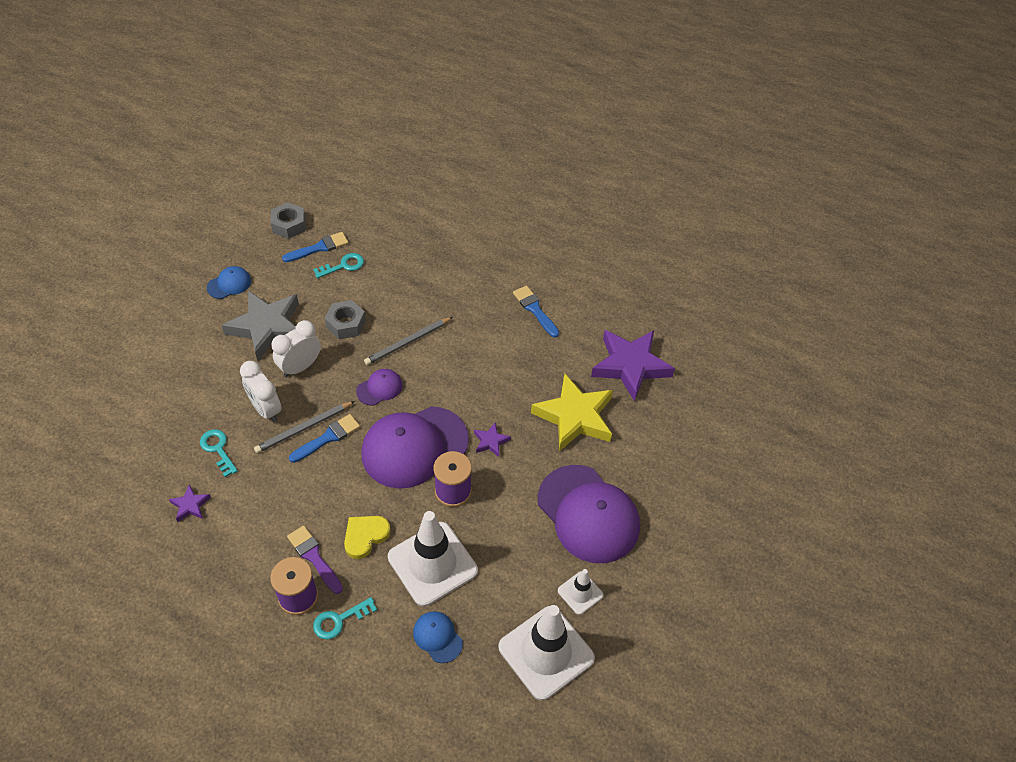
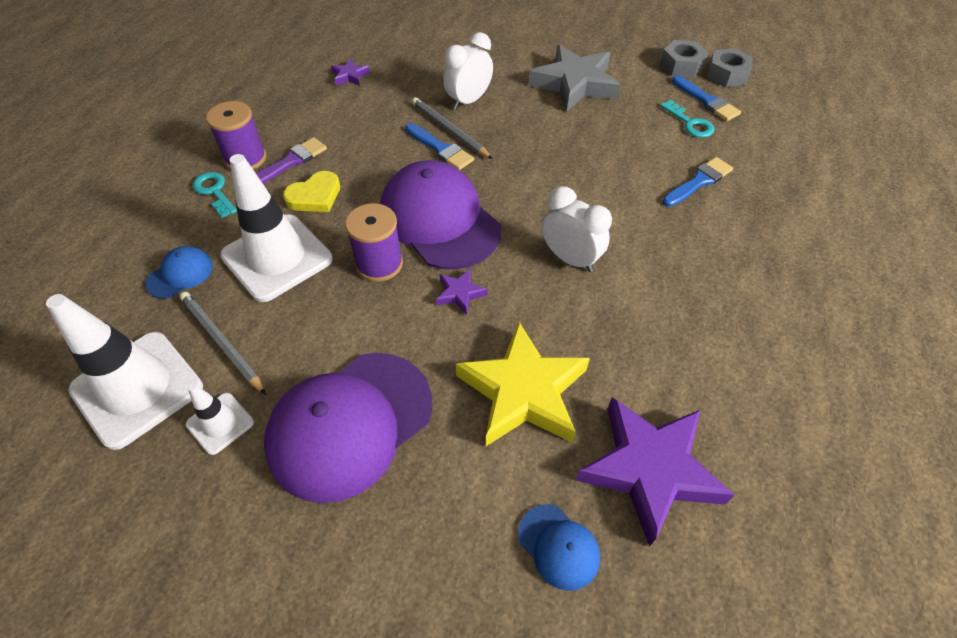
camera: 85 degrees right, 0 degrees up
(218, 449) = (414, 80): turquoise key -> none
(229, 284) = (621, 51): blue cap -> blue cap (558, 546)
(300, 367) = (530, 115): white clock -> white clock (570, 259)
(346, 324) = (603, 138): grey nut -> grey nut (681, 66)
(365, 536) = (315, 196): yellow heart -> yellow heart turned 105 degrees clockwise
(379, 388) = (518, 178): purple cap -> none
(408, 342) = (596, 193): grey pencil -> grey pencil (222, 343)
(535, 310) = (711, 320): blue brush -> blue brush (699, 181)

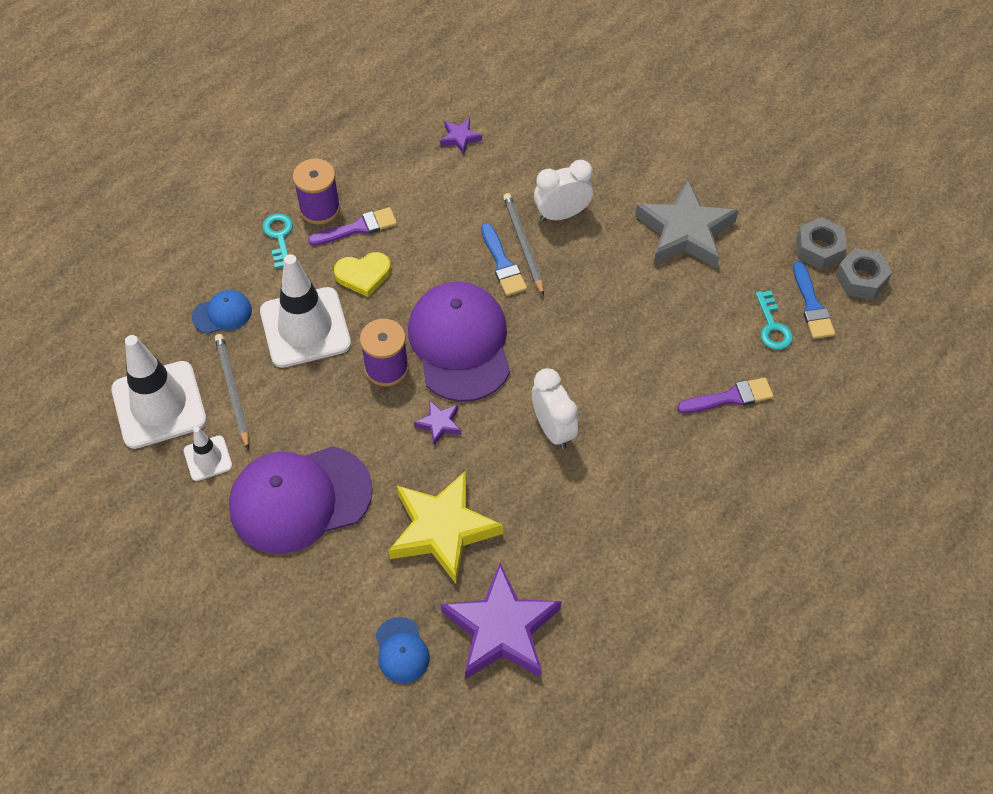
camera: 25 degrees right, 5 degrees up
(699, 181) = (730, 397): blue brush -> purple brush

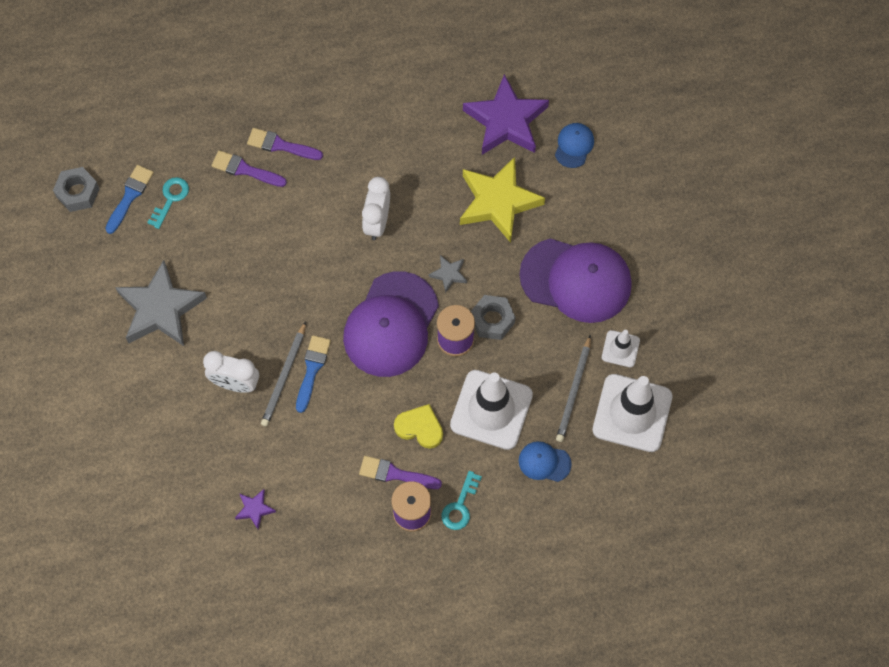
camera: 145 degrees left, 10 degrees up
(439, 424) = (449, 274): purple star -> grey star
(718, 444) = (280, 145): none -> purple brush
(819, 249) = (82, 233): grey nut -> grey nut (492, 320)

